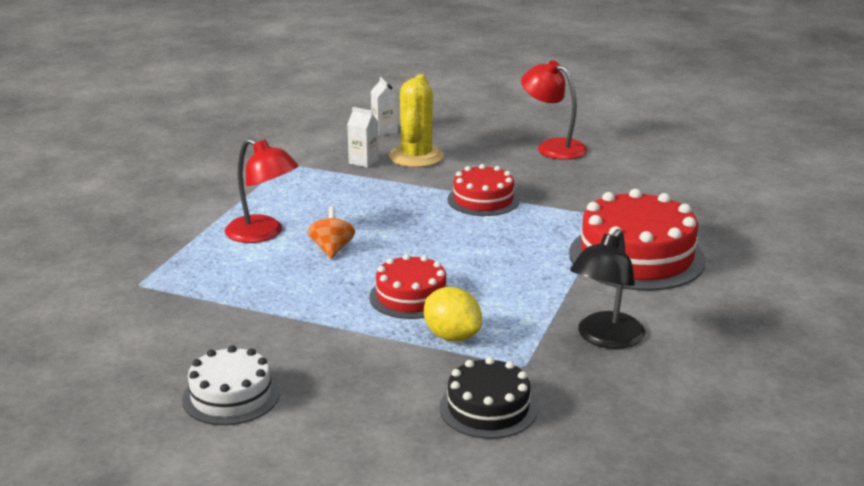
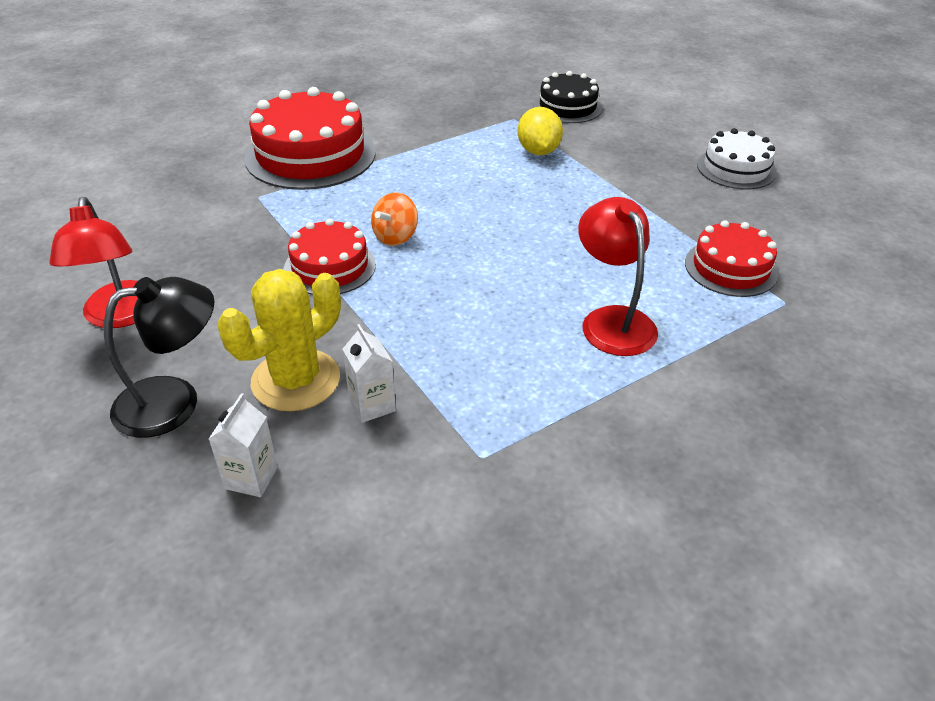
camera: 145 degrees left, 15 degrees up
(332, 249) = (555, 267): orange spinning top -> orange spinning top (395, 237)
(411, 297) = (533, 191): red cake -> red cake (730, 268)
(605, 338) = (438, 114): black lamp -> black lamp (174, 401)

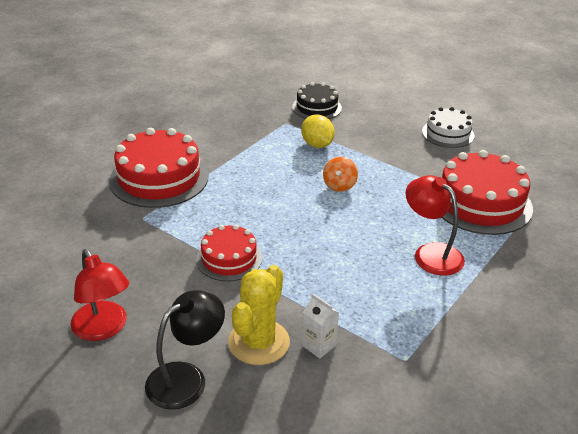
camera: 20 degrees left, 5 degrees down
(251, 478) = (273, 413): white carton -> none
(395, 237) = (260, 227): orange spinning top -> orange spinning top (339, 185)
(730, 268) = (480, 202): red cake -> red cake, size x1.71

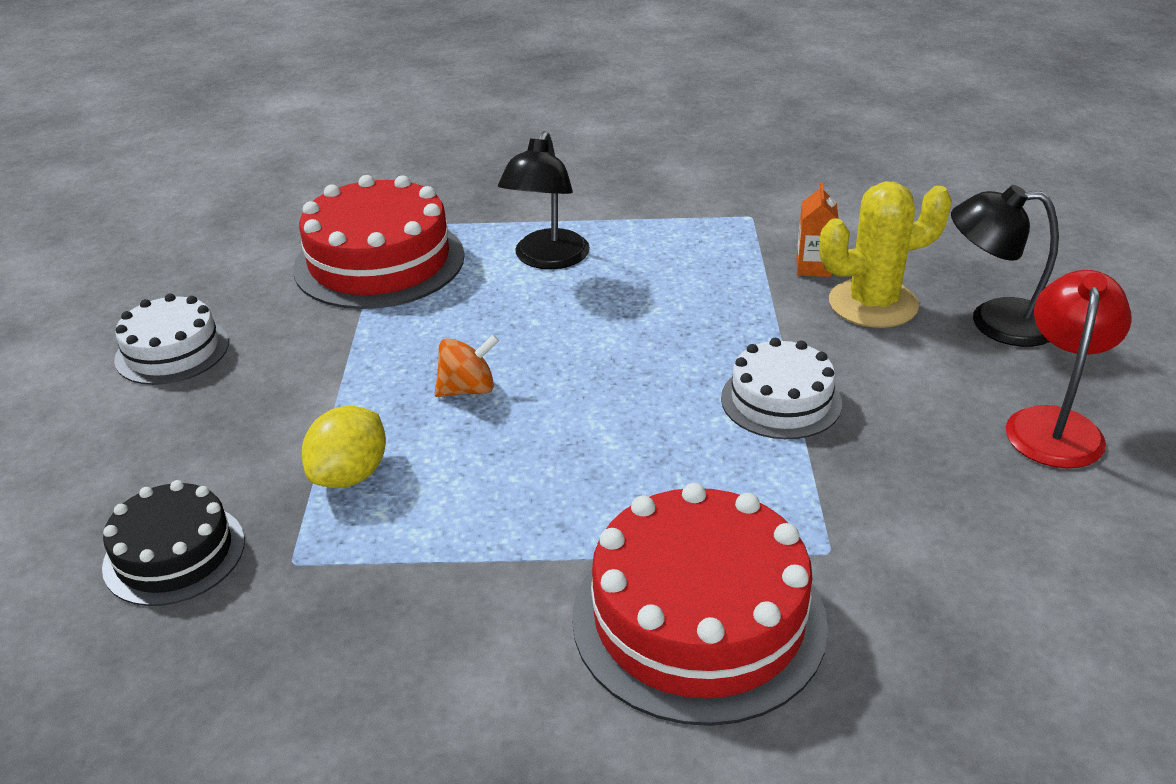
camera: 125 degrees left, 0 degrees up
(229, 259) = (781, 400): red cake -> white cake
(319, 345) = (813, 267): white carton -> orange carton
(431, 253) = (547, 259): red lamp -> black lamp

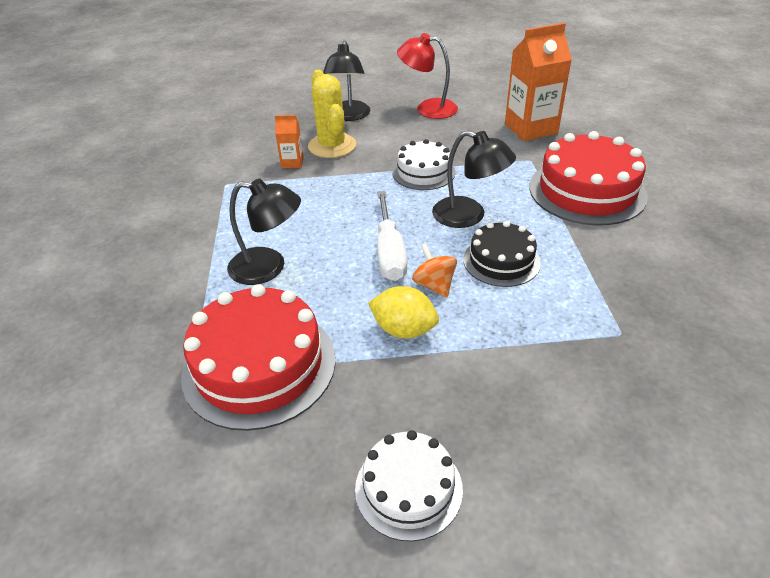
camera: 95 degrees left, 5 degrees up
(174, 553) = (643, 397): black cake -> black cake (501, 261)
(350, 475) = (535, 325): yellow lemon -> yellow lemon (404, 330)
(554, 354) = (389, 252): none -> white screwdriver
(632, 440) = (469, 216): none -> black lamp
(983, 579) = (531, 128): none -> orange carton

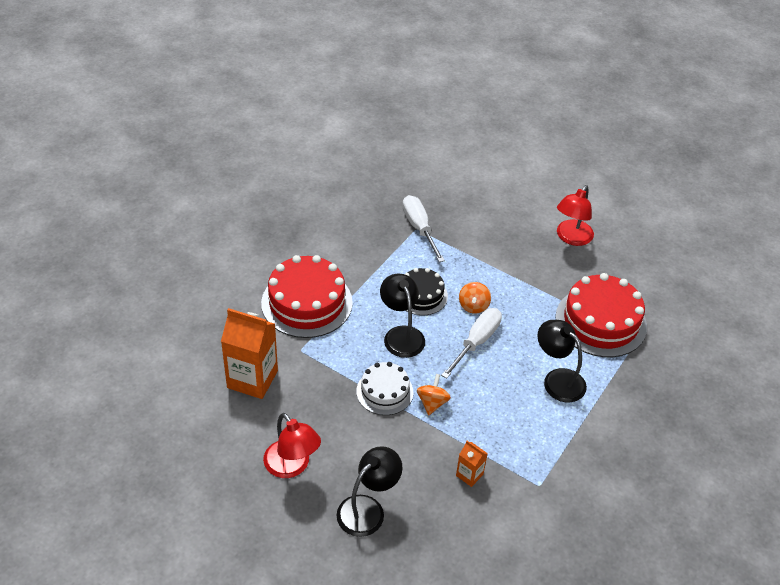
camera: 145 degrees left, 5 degrees up
(332, 146) = (420, 474): yellow cactus -> none
(374, 186) = (432, 403): none -> orange spinning top
(404, 330) = (514, 294): yellow lemon -> none
(408, 488) = (571, 238): white cake -> red lamp
(620, 338) = (419, 228): none -> white screwdriver

